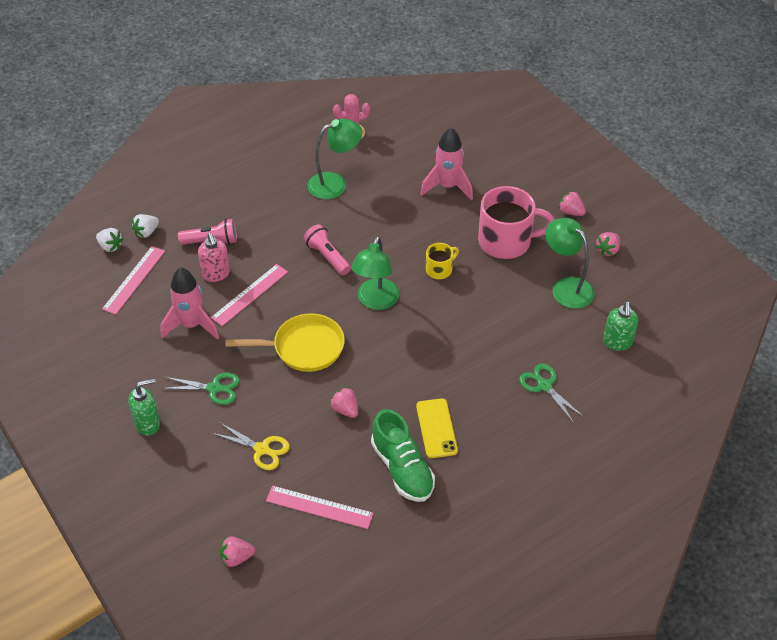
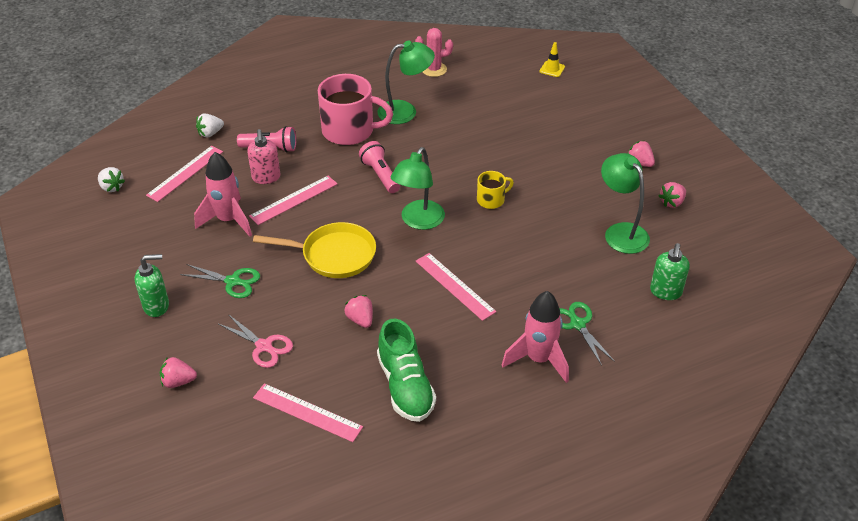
camera: 10 degrees right, 5 degrees down
(110, 246) = (172, 142): white strawberry -> white strawberry (112, 187)
(236, 557) = (206, 451): pink strawberry -> pink strawberry (178, 381)
(262, 449) = (264, 346): yellow scissors -> pink scissors
(425, 363) = (455, 286): none -> pink ruler
(436, 428) = (452, 351): yellow phone -> none
(447, 186) = (517, 126): pink rocket -> pink rocket (538, 359)
(468, 118) = (552, 69): none -> yellow traffic cone
(506, 241) = (566, 182): pink mug -> pink mug (349, 131)

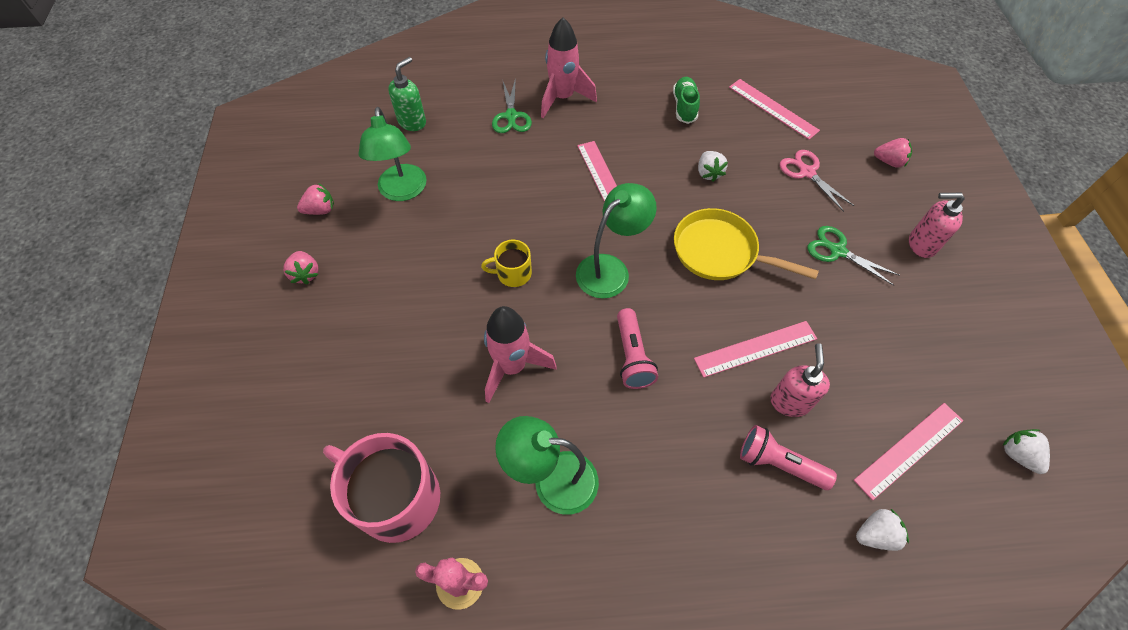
camera: 160 degrees left, 15 degrees up
(157, 306) = (921, 244): green soap dispenser -> pink soap dispenser
(228, 220) = (843, 340): pink rocket -> pink rocket (512, 367)
(349, 131) = (651, 463): pink mug -> pink mug (396, 498)
(360, 319) = (708, 173): pink strawberry -> white strawberry
(405, 386) = (684, 107): green shoe -> green shoe, size x0.64
(552, 69) = (271, 507): yellow traffic cone -> none

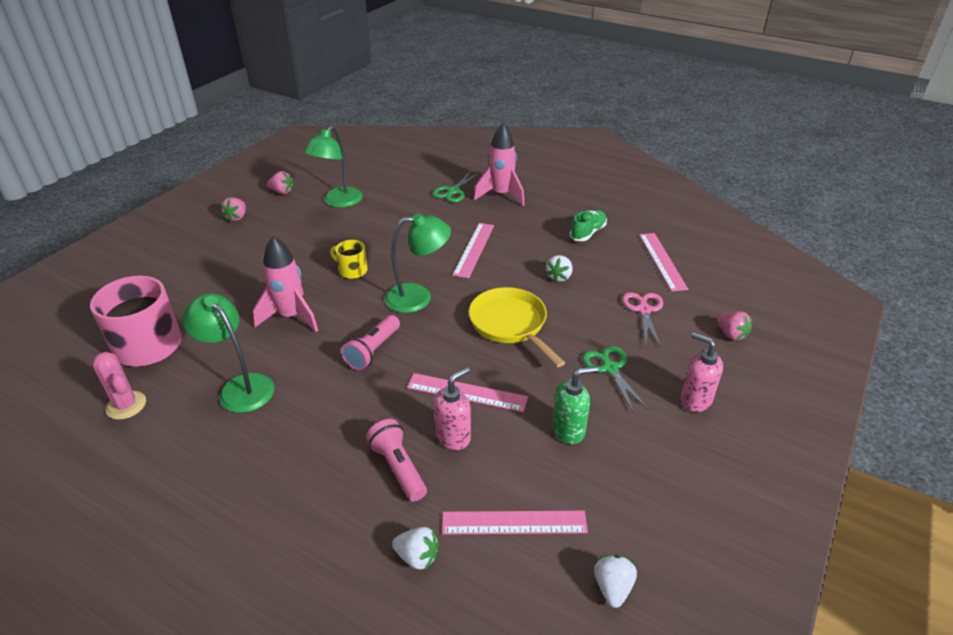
camera: 35 degrees right, 20 degrees down
(412, 122) = (387, 171): green soap dispenser -> green soap dispenser (568, 430)

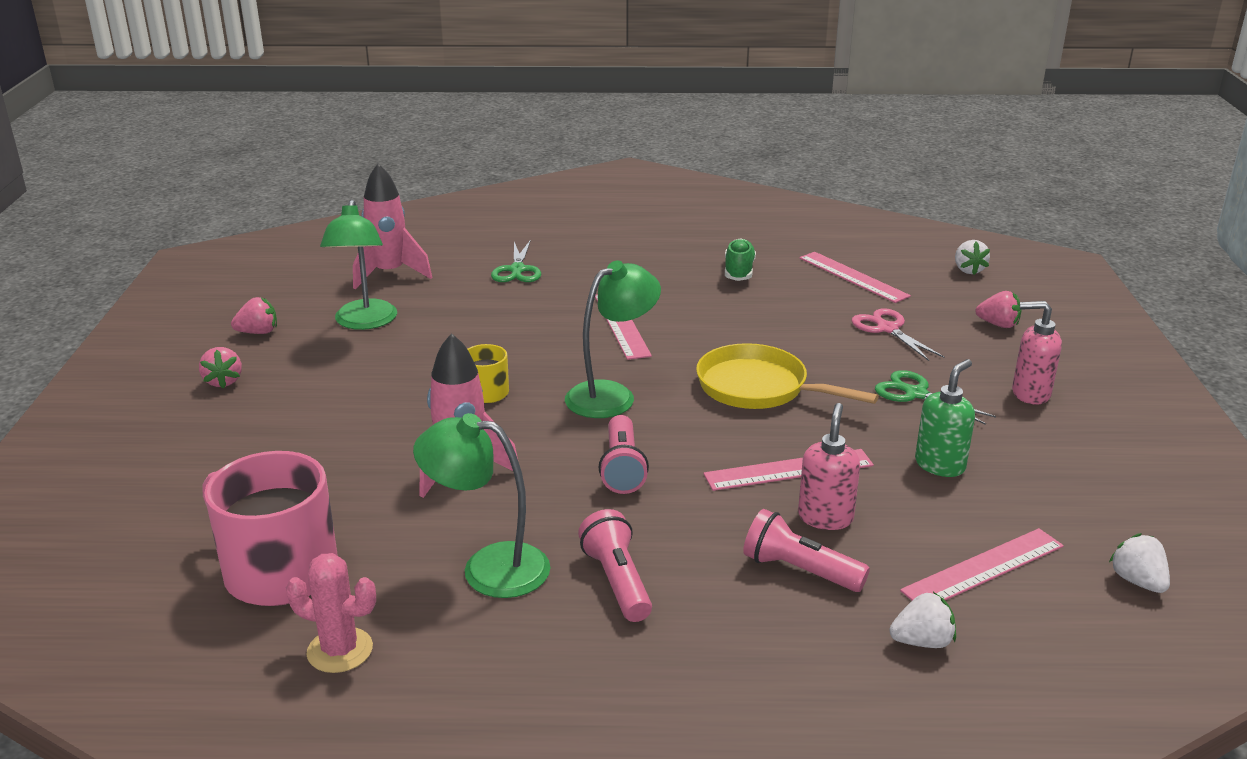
camera: 30 degrees left, 10 degrees down
(293, 426) = (617, 581): none -> pink flashlight
(501, 195) = (586, 259): pink rocket -> pink rocket (390, 274)
(559, 277) = (758, 324): white strawberry -> white strawberry (968, 270)

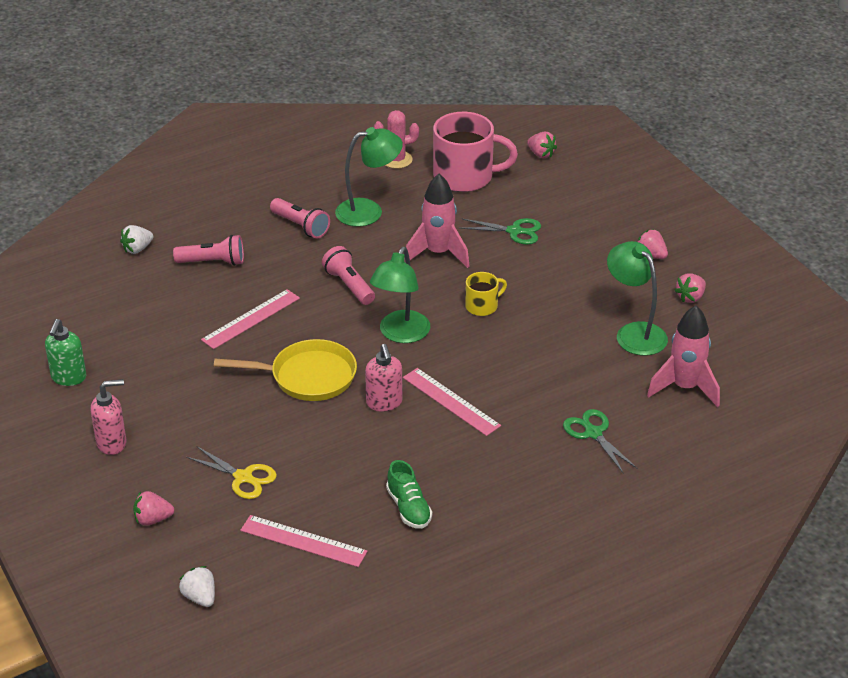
camera: 150 degrees right, 10 degrees up
(117, 565) = (541, 154): none -> pink strawberry
(825, 517) = (214, 296): pink soap dispenser -> pink soap dispenser (384, 403)
(887, 329) = (243, 477): pink scissors -> yellow scissors
(916, 394) = (195, 412): green scissors -> green scissors (514, 231)
(940, 465) = (159, 355): green soap dispenser -> green soap dispenser (68, 378)
(983, 568) = (116, 296): pink ruler -> none
(1137, 581) = (31, 317): white strawberry -> none

